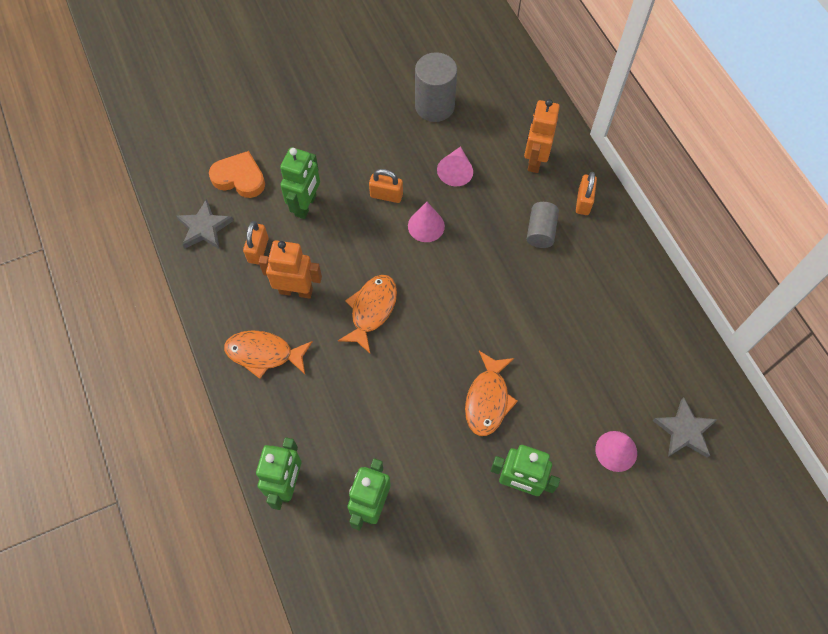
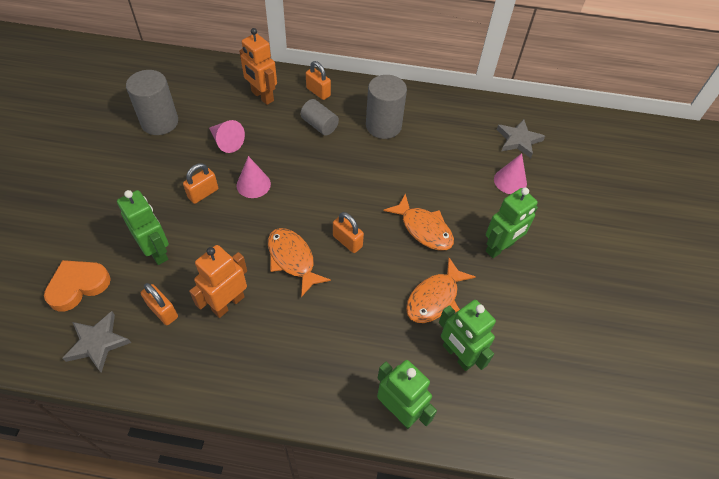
camera: 60 degrees left, 10 degrees down
(264, 354) = (265, 362): orange fish -> orange fish (435, 298)
(423, 342) = (347, 241): none -> orange padlock
(589, 287) = (383, 126): none -> grey cylinder

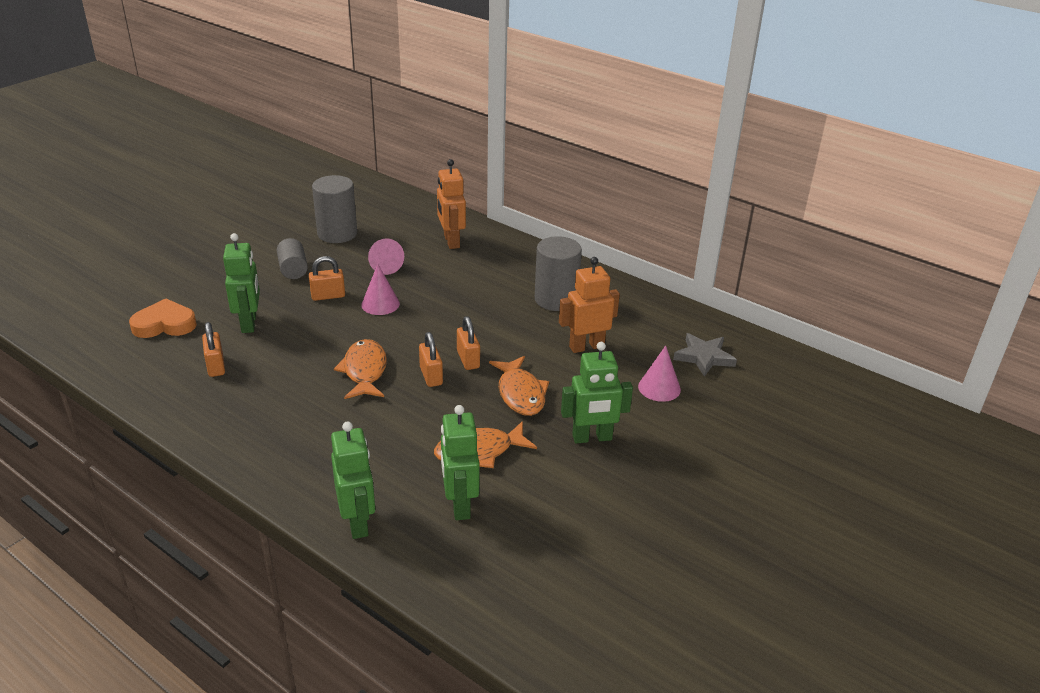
camera: 30 degrees right, 20 degrees down
(97, 343) = (144, 368): grey star -> none
(228, 303) = (275, 381): orange robot -> orange robot (586, 346)
(318, 92) = (511, 253): orange padlock -> orange padlock (468, 359)
(319, 125) = (488, 279): grey cylinder -> grey cylinder (293, 269)

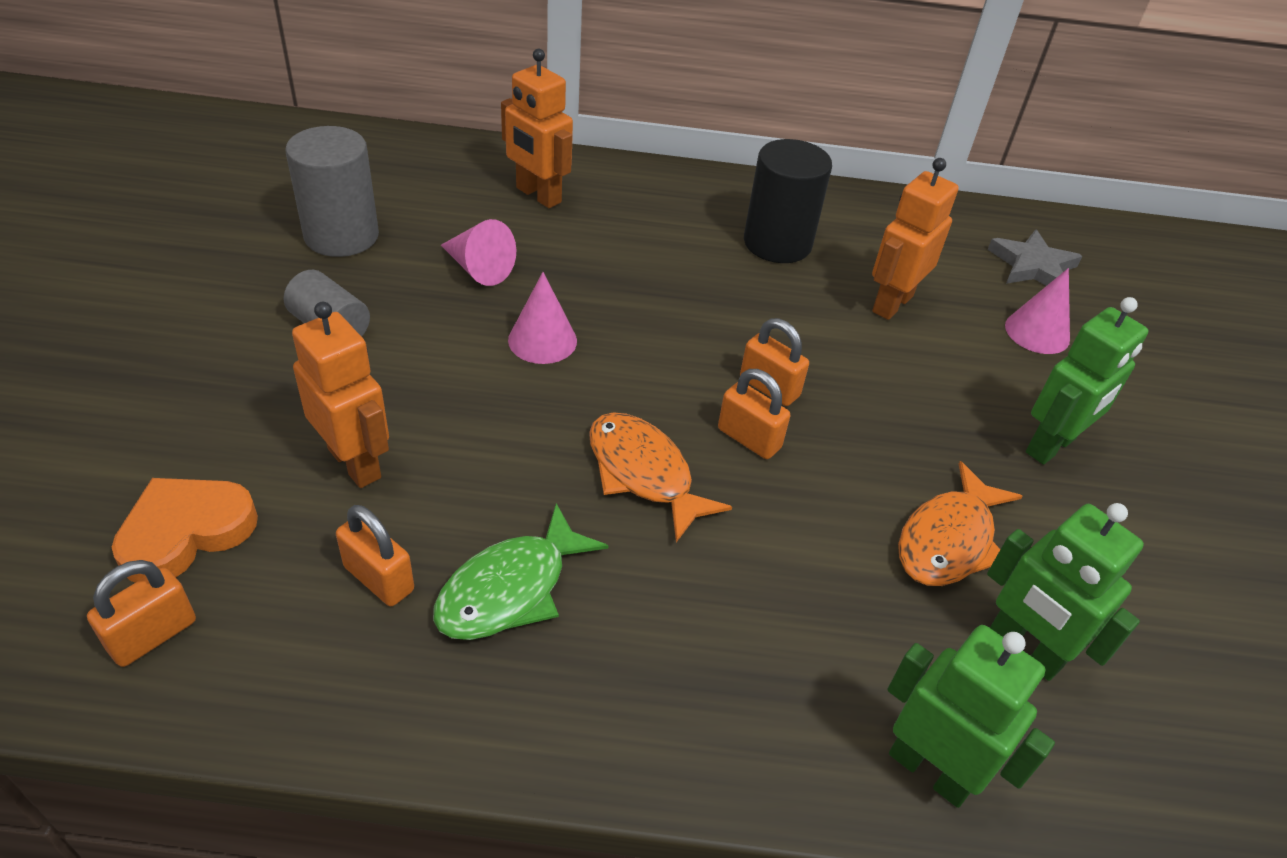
camera: 35 degrees left, 10 degrees up
(249, 323) = (355, 463): green robot -> orange robot
(261, 389) = (510, 589): none -> green fish
(328, 296) = (442, 356): orange padlock -> orange padlock (153, 635)
(520, 393) = (895, 414): orange fish -> none
(556, 299) = (777, 243): grey cylinder -> black cylinder

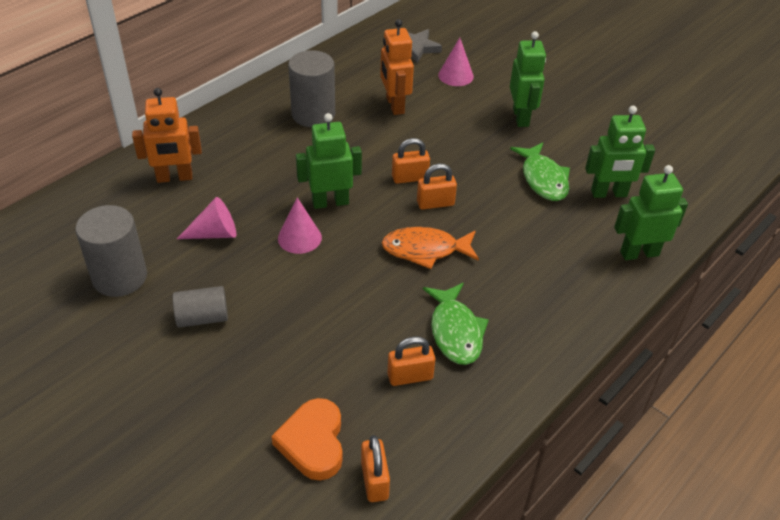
camera: 50 degrees left, 0 degrees up
(355, 463) = (323, 352): orange robot -> none
(635, 335) = (330, 202): none -> green robot
(777, 243) = (313, 114): black cylinder -> grey cylinder
(949, 540) = (543, 179): orange fish -> green fish

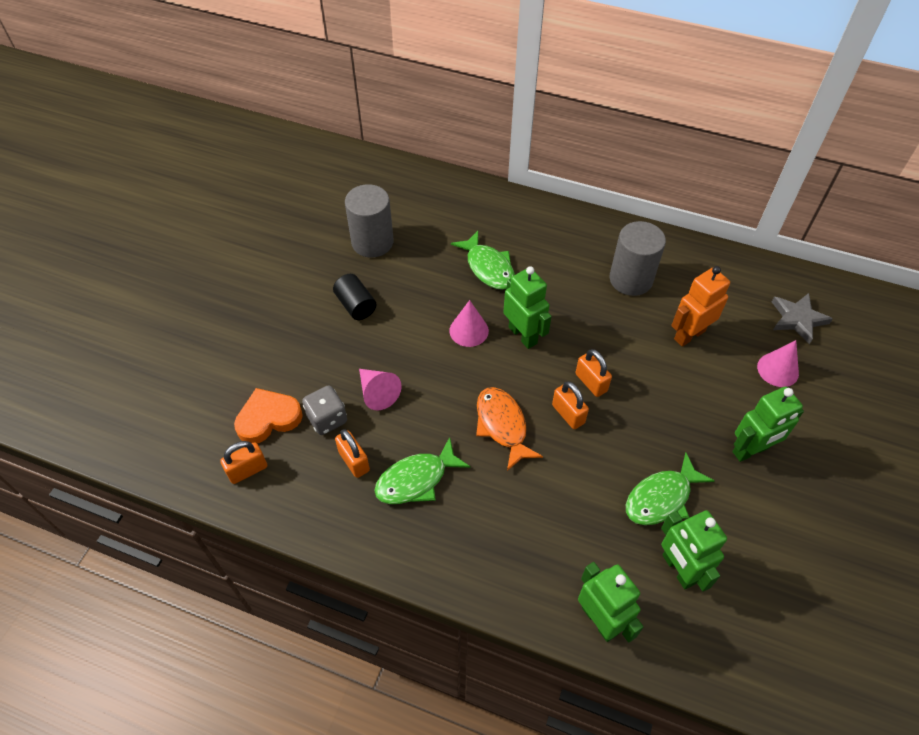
camera: 70 degrees right, 10 degrees up
(174, 178) = (491, 225): orange robot -> none
(202, 318) = (356, 305): grey cylinder -> black cylinder
(214, 233) = (444, 275): pink cone -> pink cone (377, 393)
(229, 198) = (488, 267): none -> green fish
(344, 386) = (327, 419): none -> grey dice

